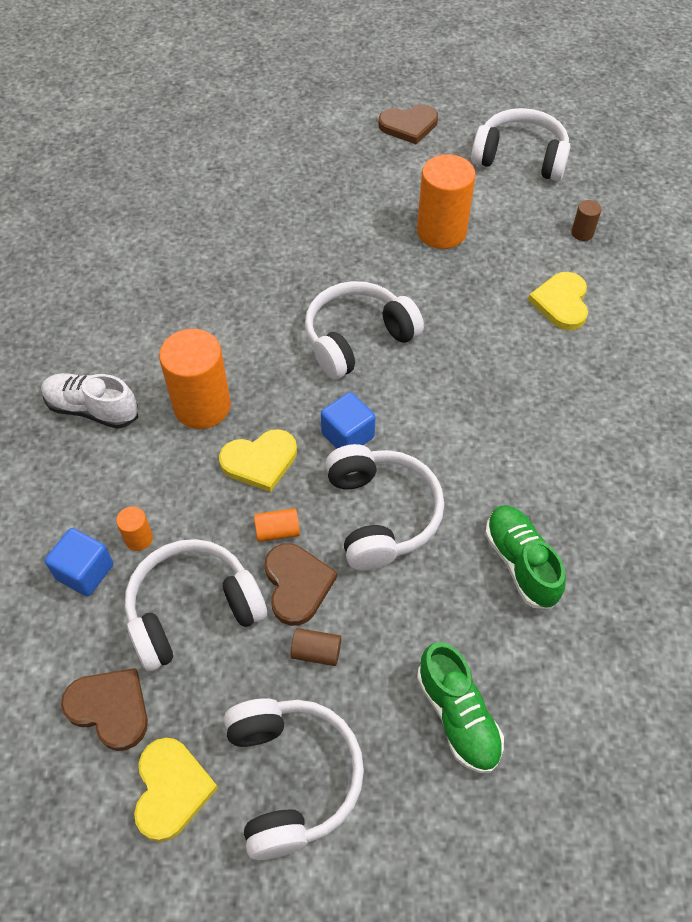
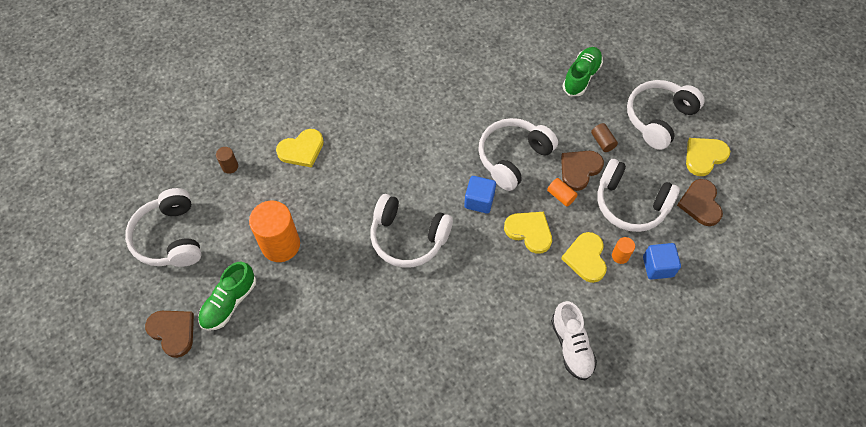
camera: 125 degrees left, 5 degrees up
(172, 498) = (586, 258): none -> yellow heart
(202, 406) = (520, 287): orange cylinder -> none
(520, 563) = (490, 89): green shoe -> green shoe (229, 302)

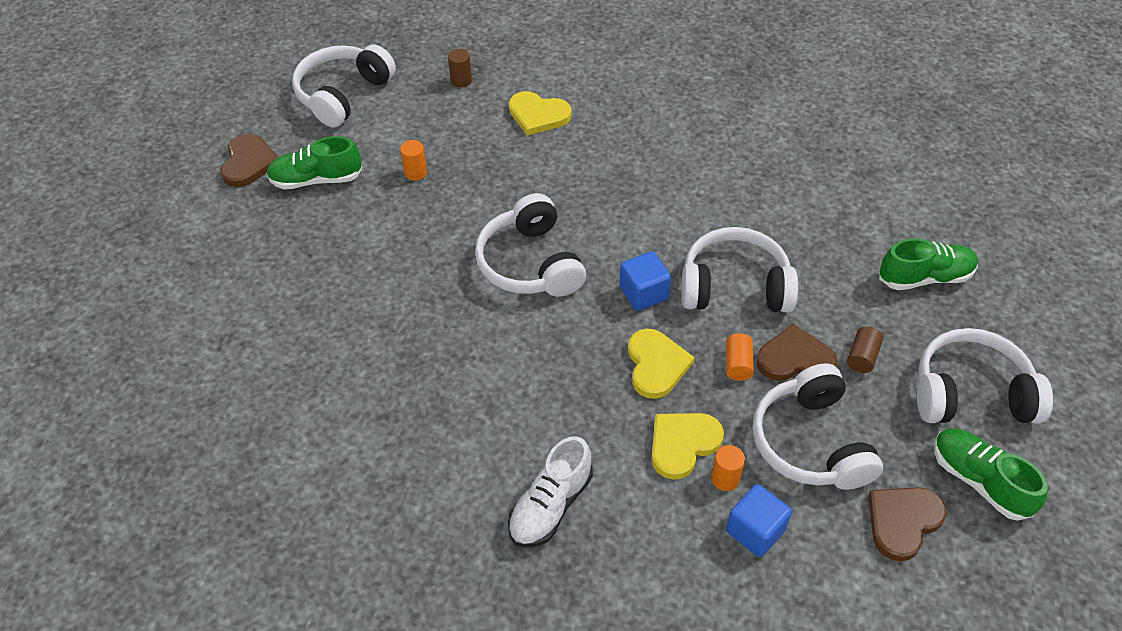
camera: 50 degrees right, 10 degrees down
(280, 245) = (415, 172): orange cylinder -> orange cylinder, size x0.45
(704, 156) = (979, 481): yellow heart -> green shoe

